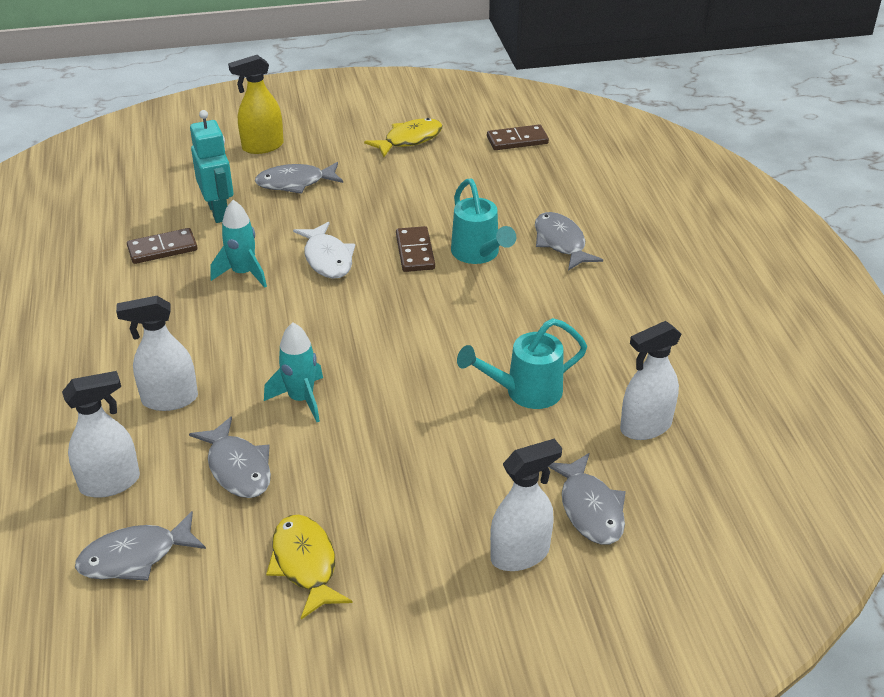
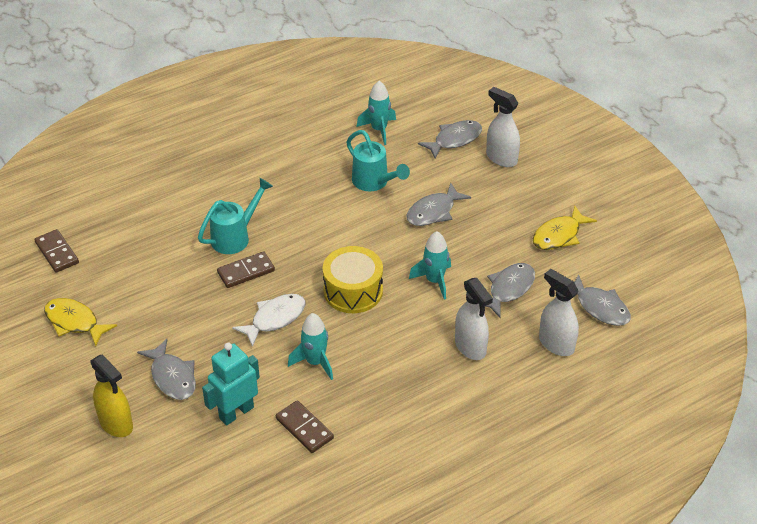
camera: 110 degrees left, 5 degrees up
(331, 325) = (353, 291): none -> yellow drum
(561, 242) = (203, 198): grey fish -> grey fish (433, 212)
(645, 427) = (379, 130): white spray bottle -> turquoise rocket

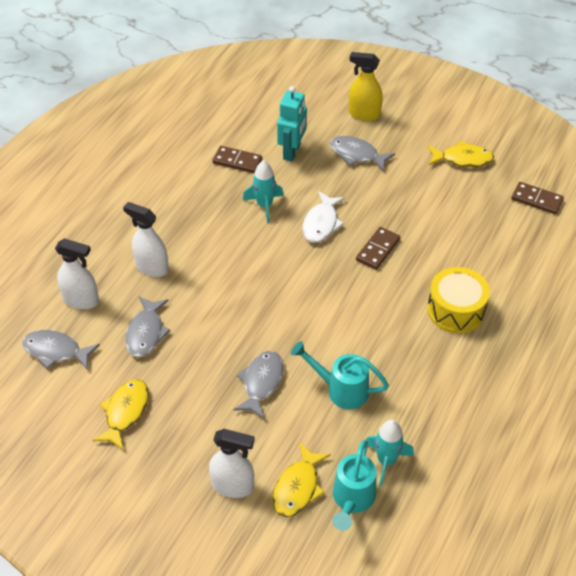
camera: 150 degrees right, 5 degrees up
(235, 237) = (415, 275): turquoise watering can -> turquoise watering can (352, 500)
(353, 291) = (278, 272): yellow drum -> yellow drum (456, 310)
(434, 281) = (216, 311): turquoise rocket -> none
(454, 140) = (298, 487): grey fish -> yellow fish

